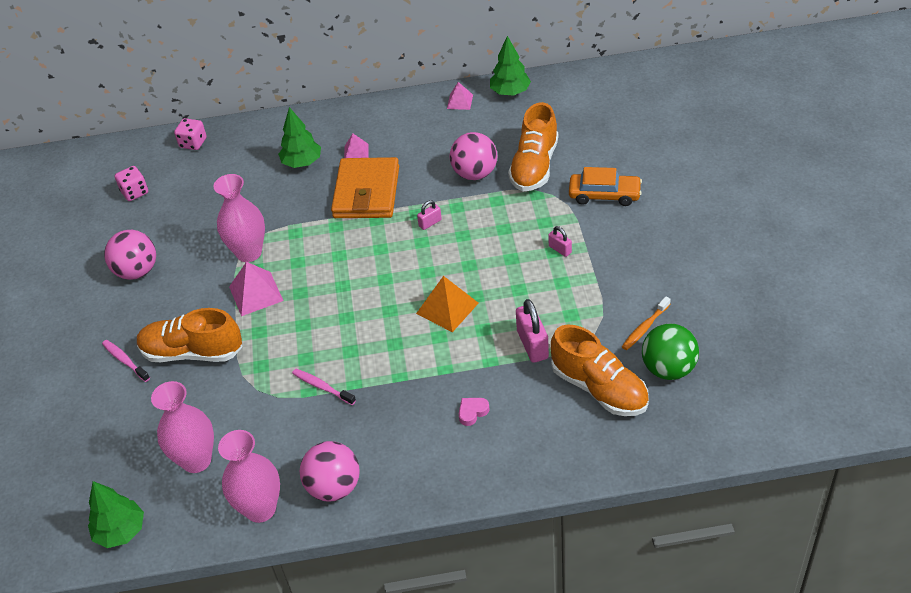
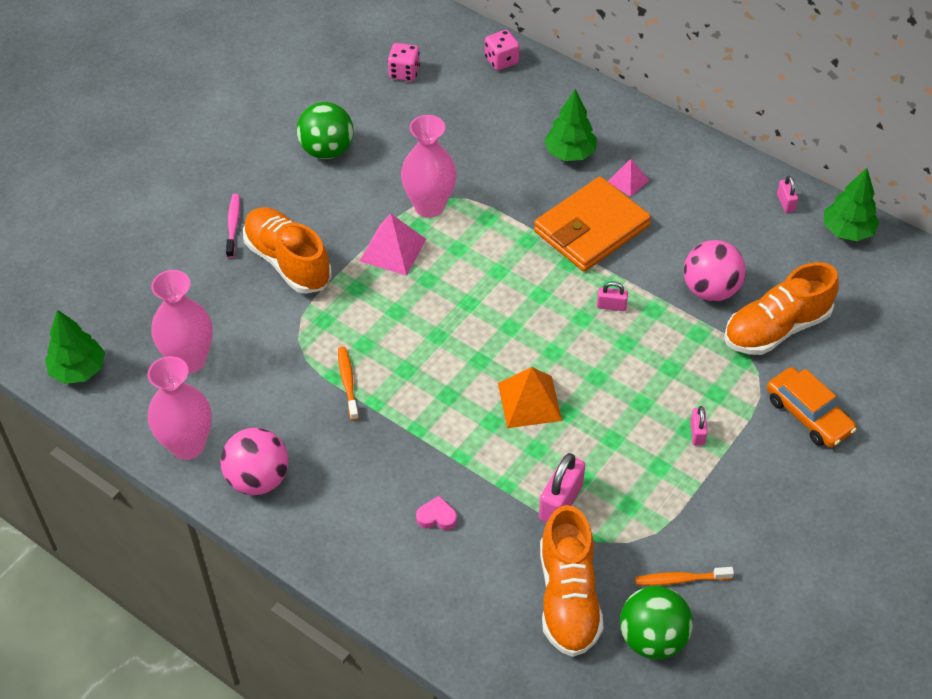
camera: 40 degrees right, 5 degrees up
(137, 271) = (327, 150): pink ball -> green ball
(322, 387) = (348, 382): pink toothbrush -> orange toothbrush
(460, 101) = (785, 203): pink pyramid -> pink padlock

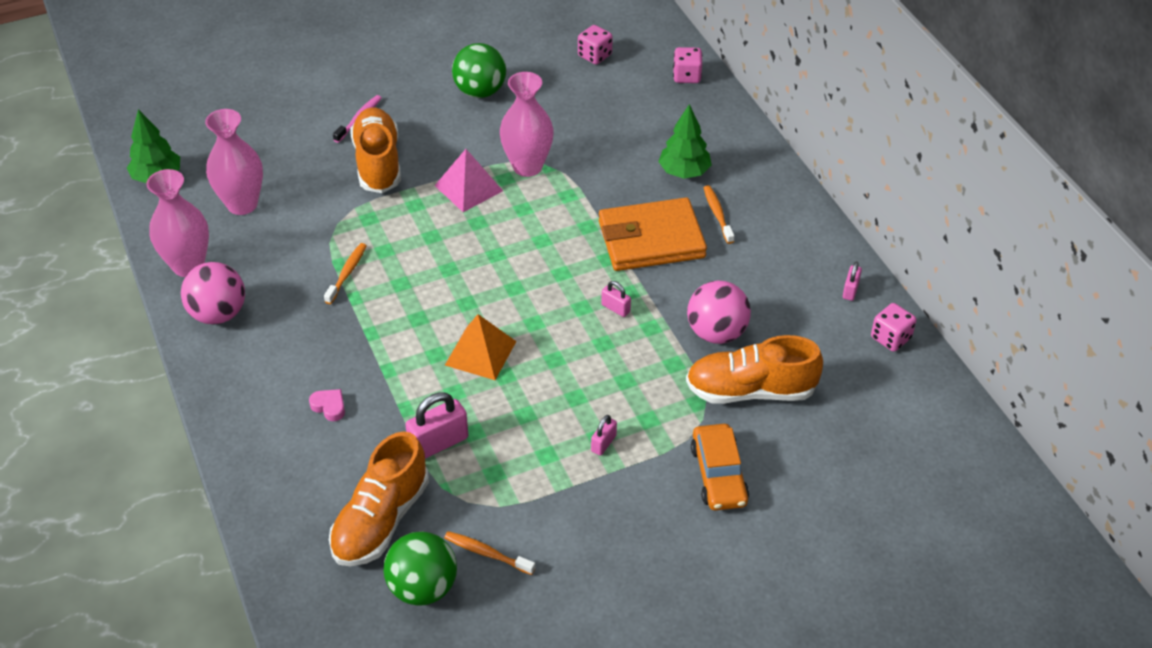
camera: 30 degrees right, 5 degrees down
(628, 181) = (717, 214): pink pyramid -> orange toothbrush
(847, 231) = (890, 338): green tree -> pink dice

